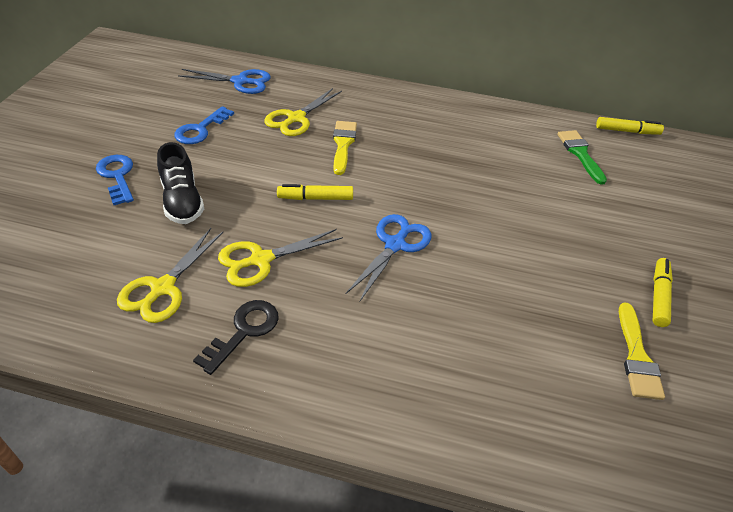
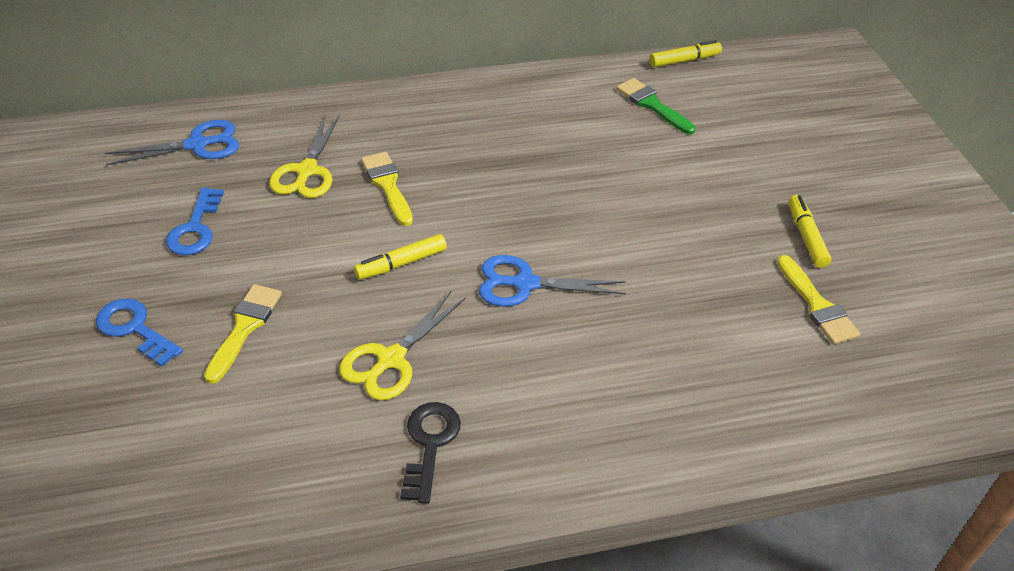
camera: 25 degrees left, 0 degrees up
(163, 288) = (302, 437): yellow scissors -> none
(182, 201) = (244, 328): black shoe -> yellow brush
(395, 245) = (525, 284): blue scissors -> blue scissors turned 90 degrees counterclockwise

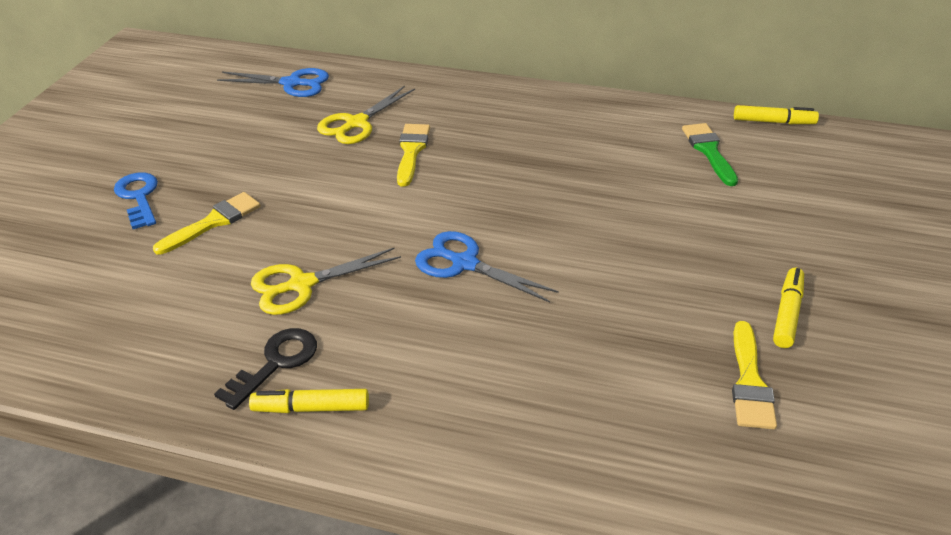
camera: 30 degrees right, 5 degrees down
(195, 228) = (240, 141): blue key -> none
(401, 263) = (373, 214): yellow marker -> yellow marker (312, 408)

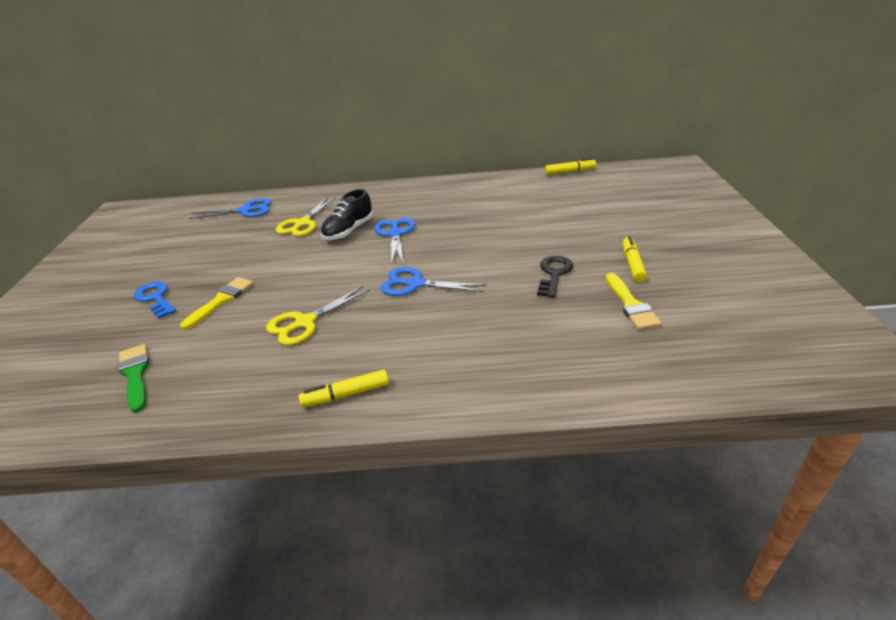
camera: 15 degrees left, 5 degrees down
(275, 363) = (306, 374): black key -> black key (554, 274)
(411, 151) = (349, 231): yellow brush -> black shoe
(471, 173) = (395, 234): none -> blue scissors
(709, 151) = (540, 193): green brush -> green brush (135, 374)

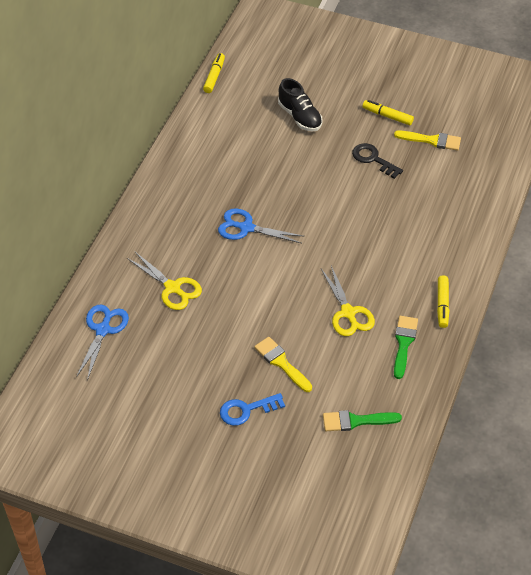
camera: 70 degrees left, 15 degrees up
(267, 378) = (404, 343): none -> green brush
(349, 231) = (215, 257): black shoe -> black shoe (300, 117)
(415, 284) = (336, 237): blue scissors -> none

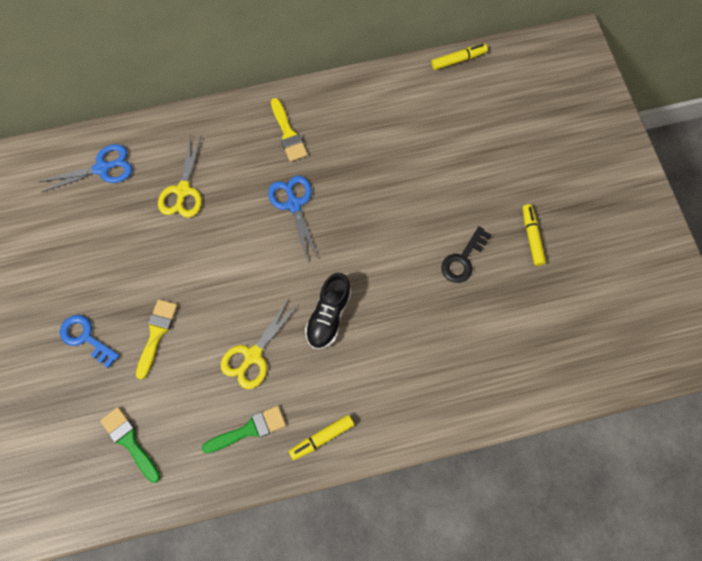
camera: 55 degrees right, 20 degrees up
(300, 117) = (466, 161): black shoe -> black shoe (328, 316)
(373, 159) = (463, 259): black key -> black key turned 150 degrees counterclockwise
(432, 140) = (532, 298): yellow brush -> yellow brush (288, 134)

